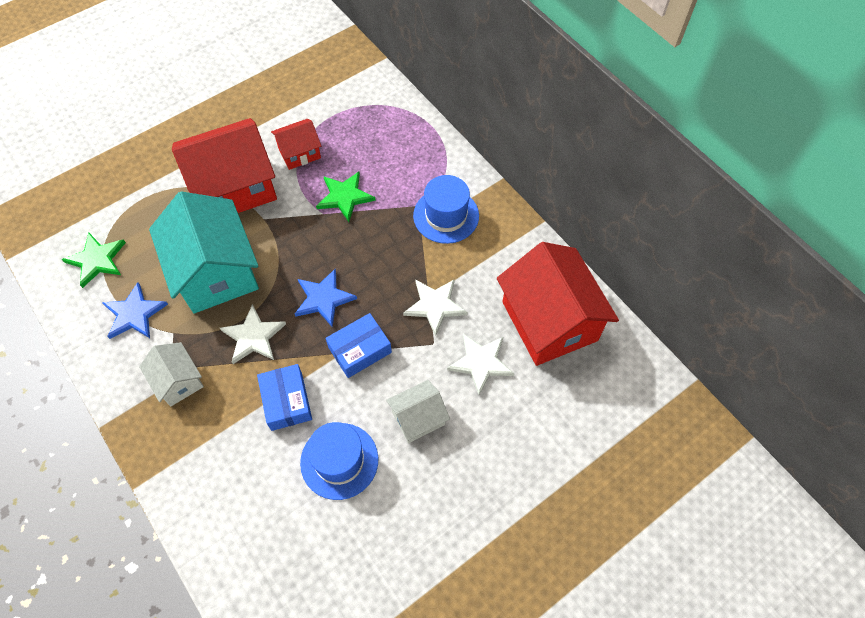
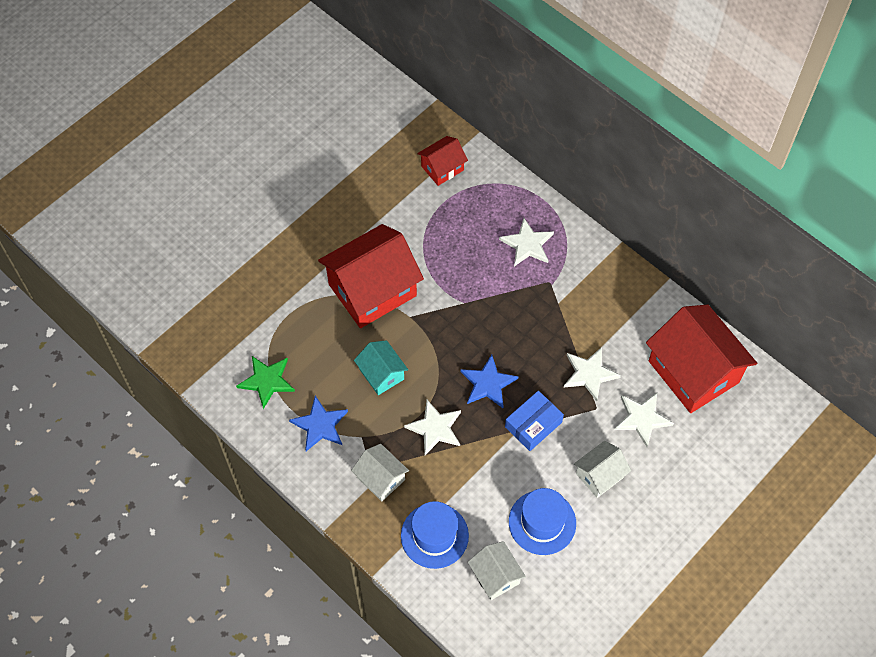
camera: 10 degrees left, 0 degrees up
(216, 271) = (381, 374): turquoise house -> turquoise house, size x0.51
(269, 514) = (495, 576): none -> white house
(286, 401) = (482, 480): blue box -> none
(299, 153) = (423, 245): red house -> red house (442, 168)
(345, 197) = (479, 283): green star -> none
(404, 167) = (527, 244): none -> white star
(446, 216) = (578, 287): blue hat -> blue hat (434, 535)

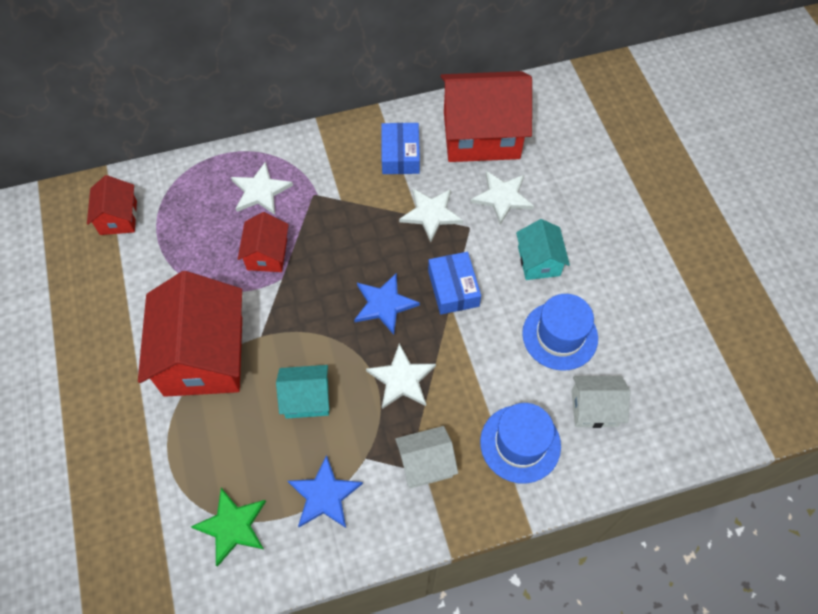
camera: 60 degrees left, 0 degrees up
(477, 281) = (267, 254): none -> red house
(599, 475) = (538, 261): white house -> turquoise house
(630, 322) = (400, 155): none -> blue box

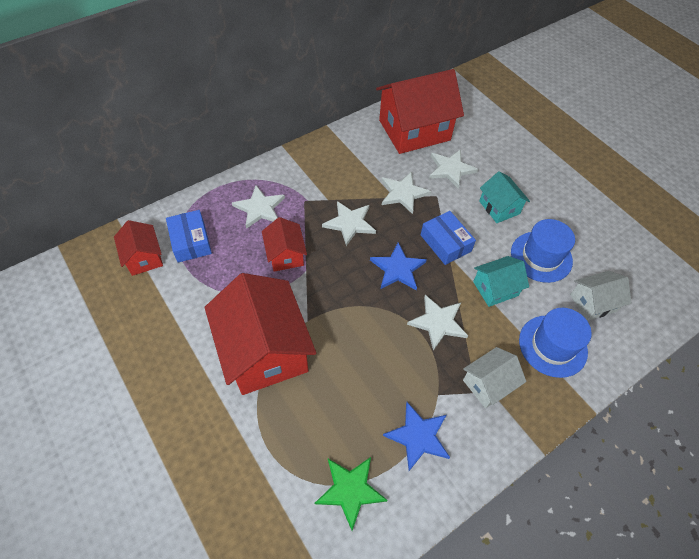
camera: 20 degrees left, 5 degrees down
(307, 398) = (368, 360): turquoise house -> turquoise house (495, 288)
(353, 235) = (350, 223): none -> white star
(400, 155) = (360, 157): blue box -> blue box (191, 241)

